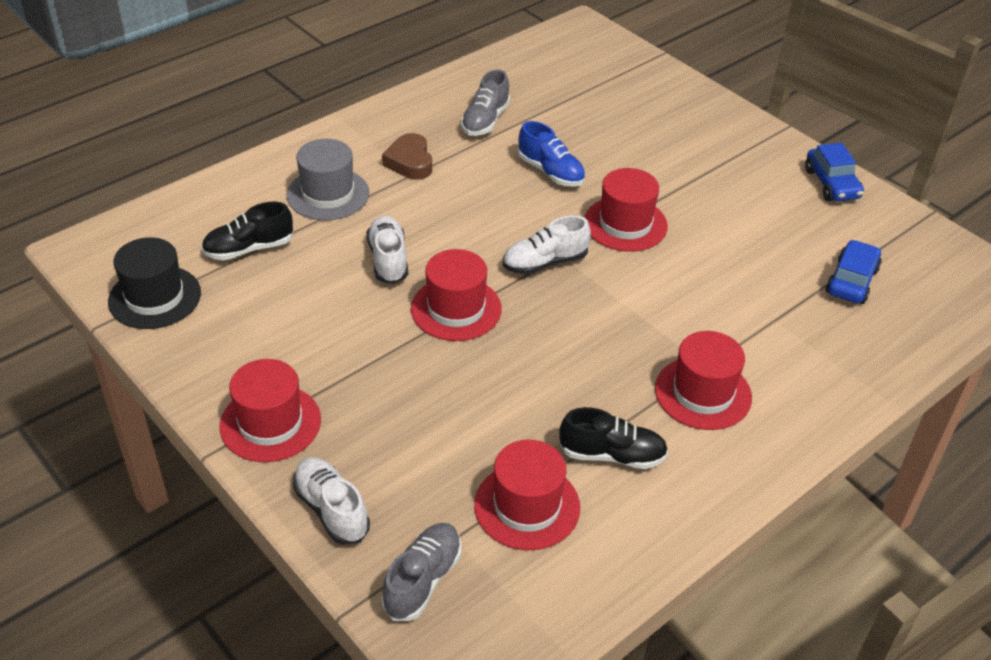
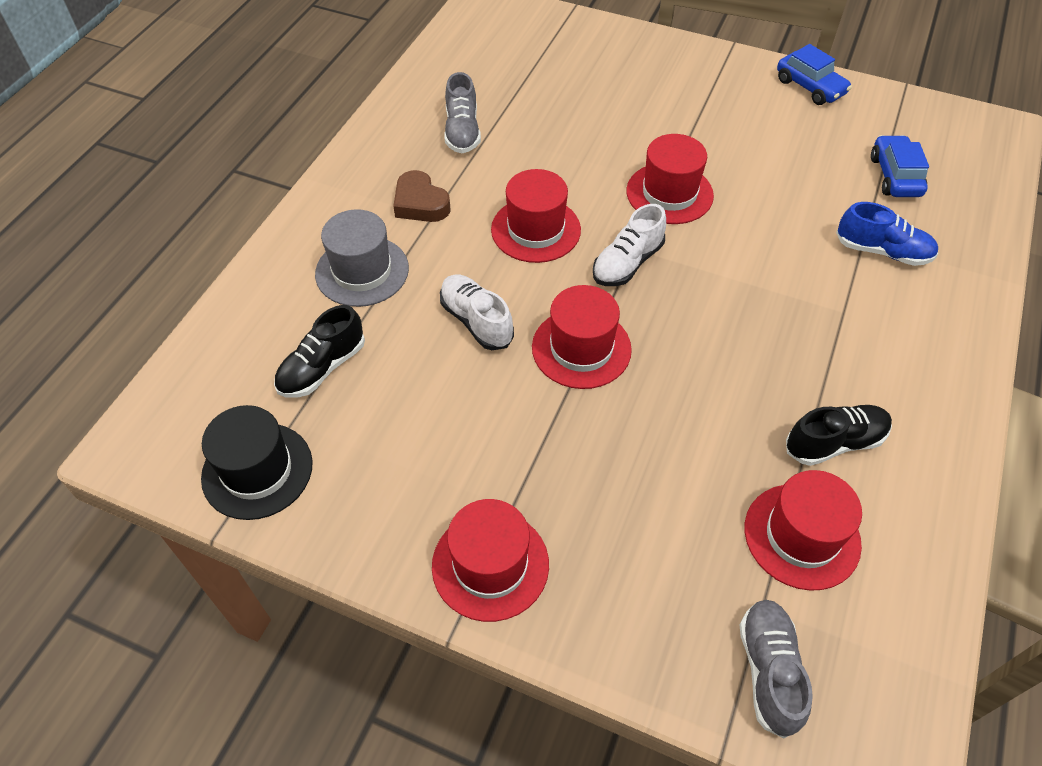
camera: 25 degrees left, 10 degrees up
(331, 509) = (624, 636): white shoe -> none
(551, 172) = (563, 164): blue shoe -> blue shoe (882, 251)
(703, 393) = (861, 341): red hat -> red hat (536, 230)

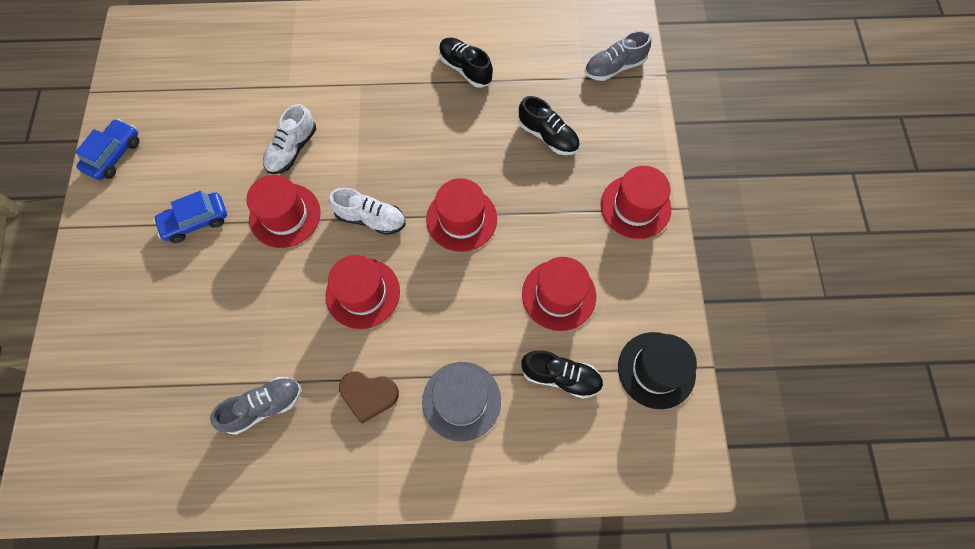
camera: 115 degrees left, 15 degrees up
(420, 203) = (369, 395): brown heart -> brown heart turned 75 degrees clockwise
(476, 321) = (470, 294): white shoe -> white shoe (292, 149)
(666, 502) = (548, 136): none -> black shoe
(802, 536) = (533, 70): red hat -> red hat (558, 295)
(882, 251) = (295, 74): blue shoe -> none
(895, 176) = (211, 80): blue car -> blue car (196, 221)

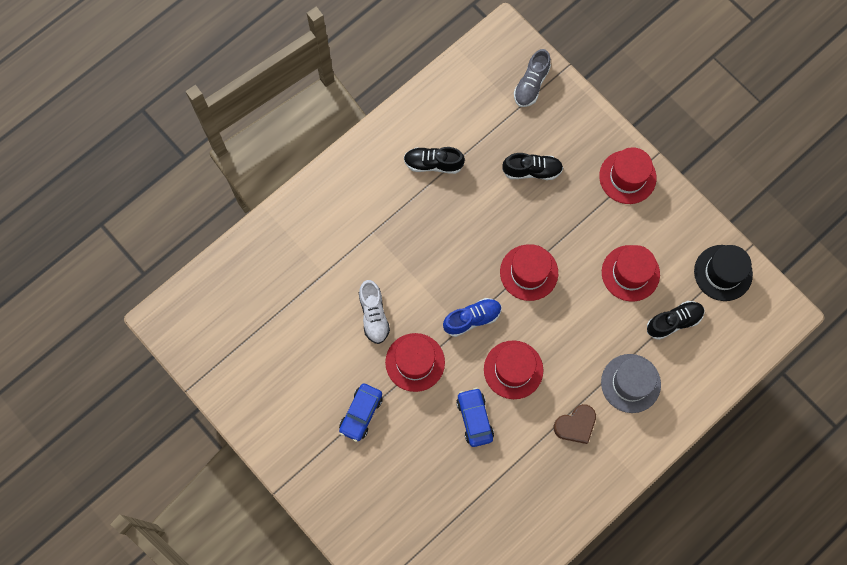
camera: 40 degrees left, 5 degrees up
(114, 155) = (256, 417): blue car -> blue car (474, 418)
(264, 406) = (521, 483): grey shoe -> none
(371, 219) = (472, 319): white shoe -> blue shoe

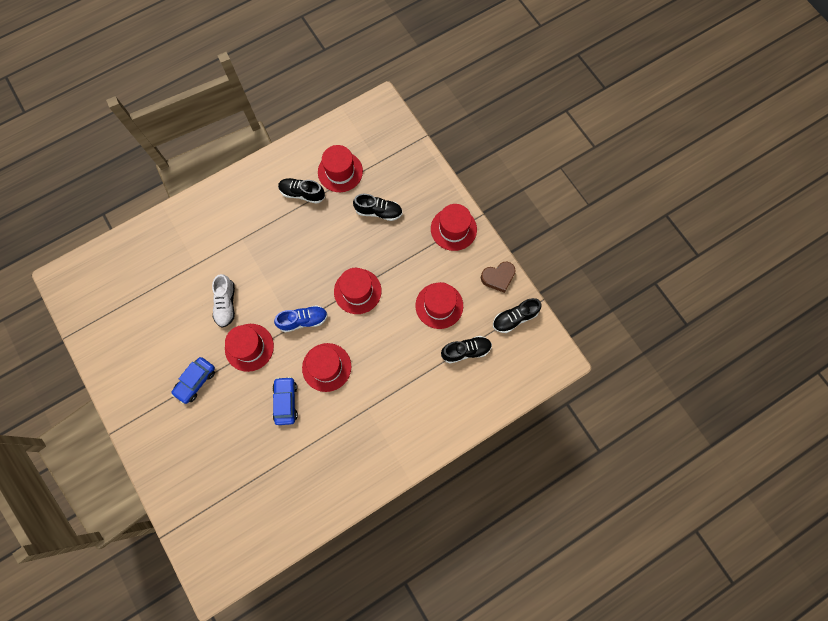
camera: 10 degrees right, 0 degrees up
(473, 128) = (340, 172): none -> red hat
(531, 84) = (393, 145): grey shoe -> none
(575, 425) = (366, 422): brown heart -> brown heart (498, 277)
(630, 383) = (419, 395): grey hat -> none
(723, 273) = (514, 318): black hat -> black shoe

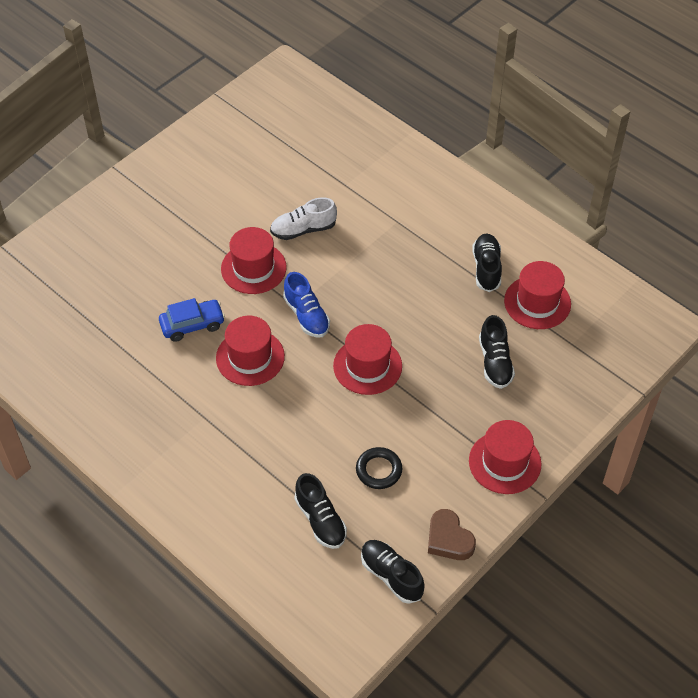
camera: 75 degrees right, 20 degrees down
(196, 381) = (195, 227): blue car -> none
(439, 305) = (379, 470): red hat -> black ring

